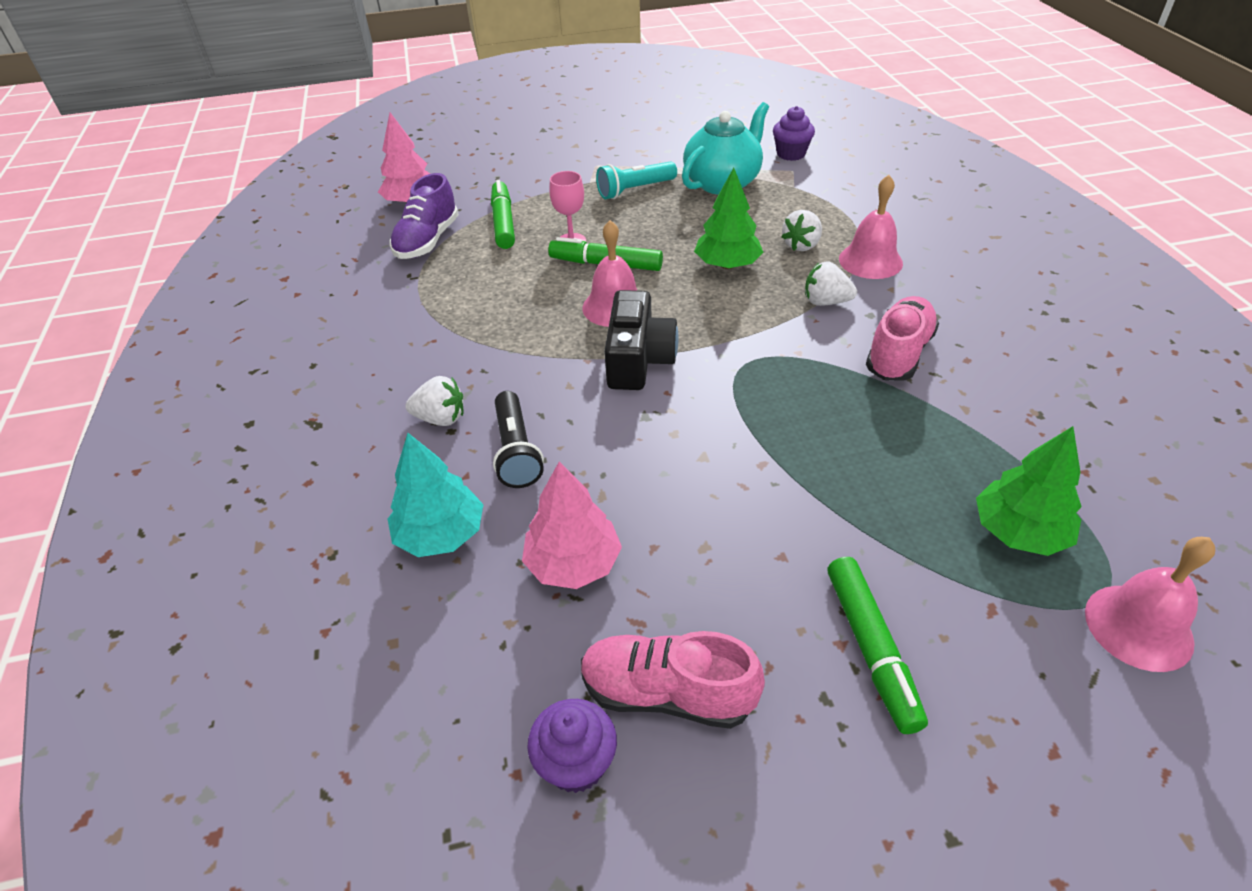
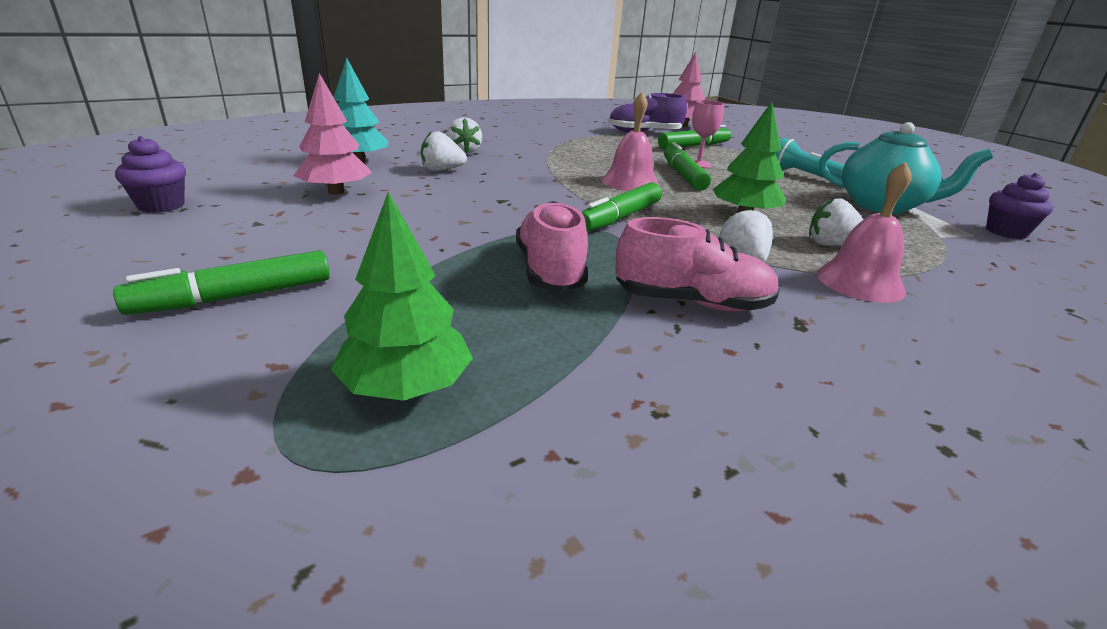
camera: 65 degrees right, 15 degrees down
(516, 451) = (442, 170): black flashlight -> white strawberry
(638, 359) = (569, 193): black camera -> none
(667, 693) = (210, 225): pink shoe -> pink shoe (550, 270)
(718, 343) = (620, 217): none -> green marker
(1138, 627) = (230, 493): pink bell -> none

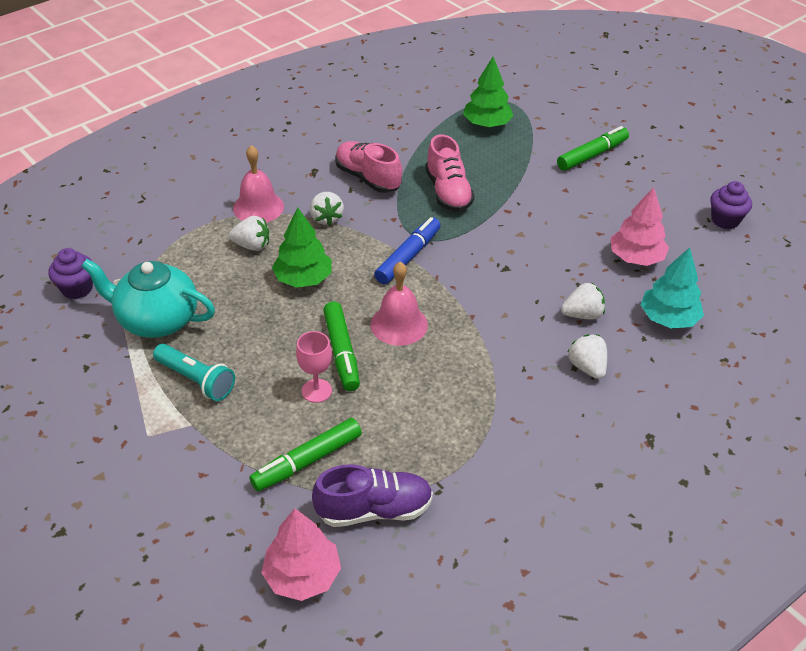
camera: 175 degrees right, 15 degrees up
(620, 217) = (408, 257): green marker -> blue marker
(692, 302) = (368, 178): pink shoe -> pink shoe turned 45 degrees clockwise

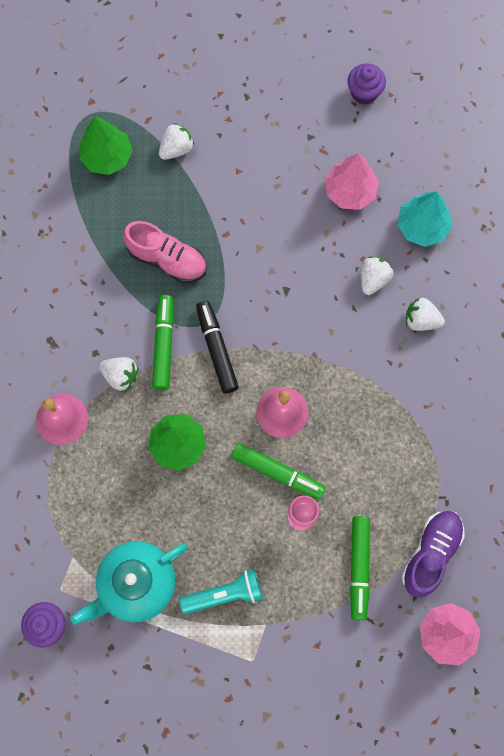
camera: 50 degrees left, 30 degrees up
(252, 246) = (107, 456): white strawberry -> white strawberry (176, 149)
(368, 178) = (97, 306): pink shoe -> none
(408, 257) = (217, 349): blue marker -> black marker
(592, 155) = (215, 114): green marker -> green marker (163, 345)

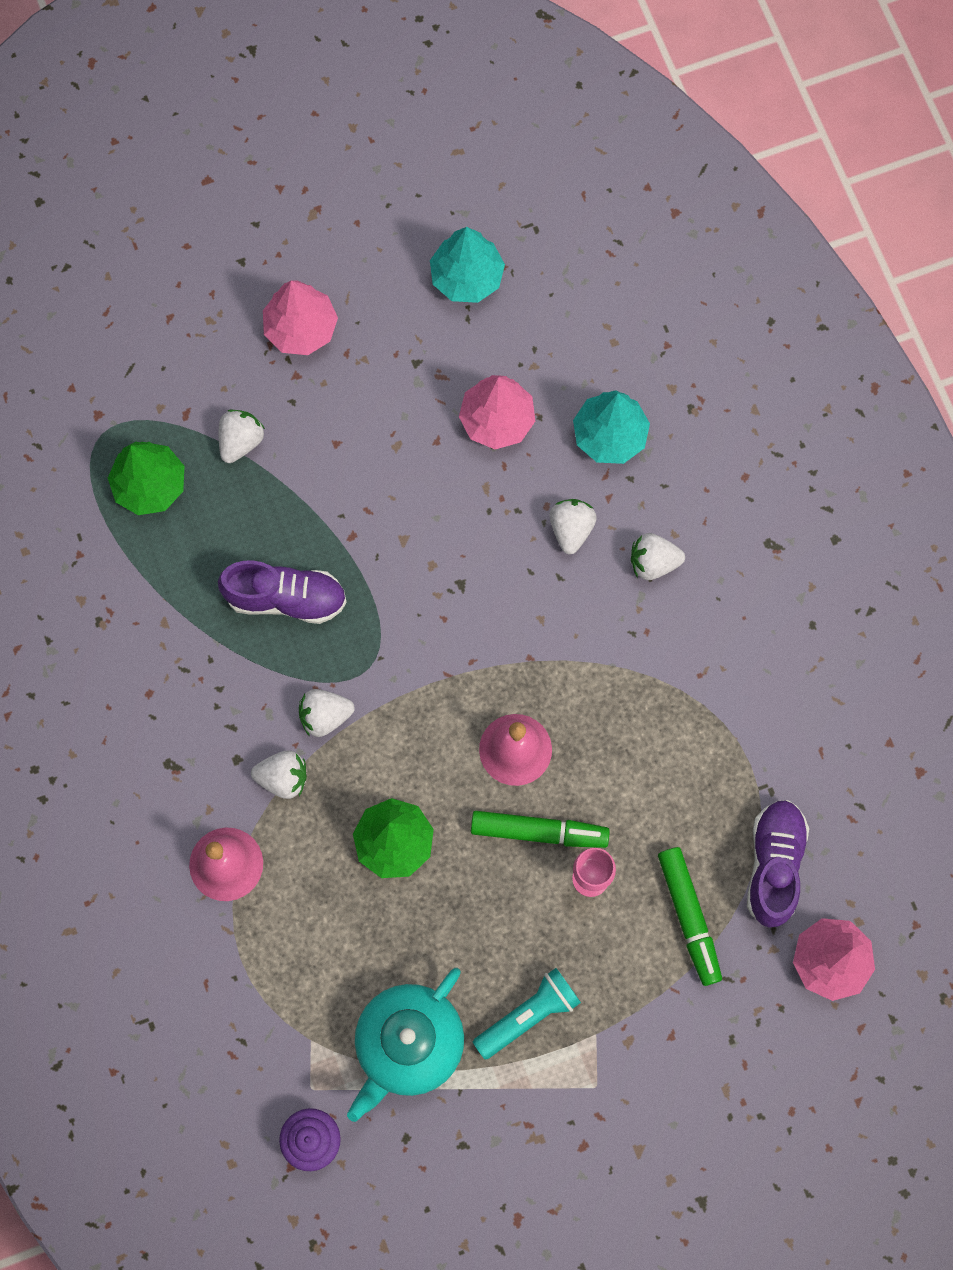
camera: 20 degrees left, 0 degrees up
(163, 345) = (325, 716): green marker -> white strawberry
(167, 259) = (286, 598): pink shoe -> purple shoe
(217, 349) = (398, 697): black marker -> none
(243, 90) = (301, 328): none -> pink tree
(364, 93) = (467, 277): purple cupcake -> turquoise tree

